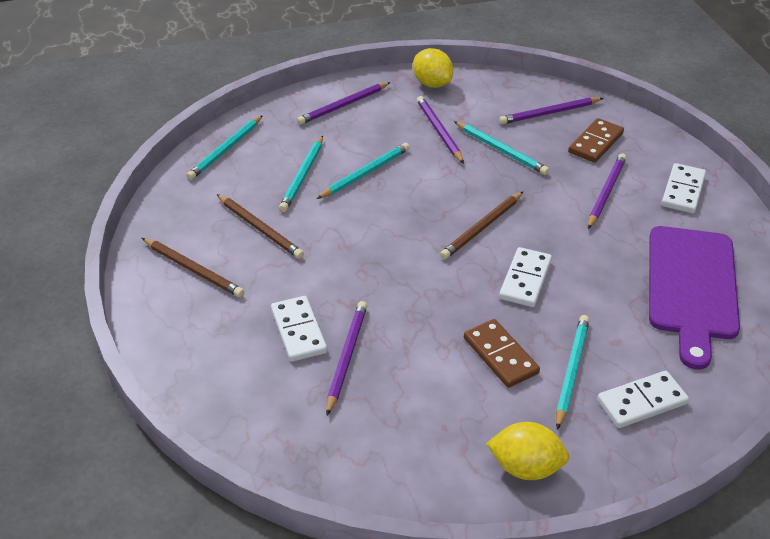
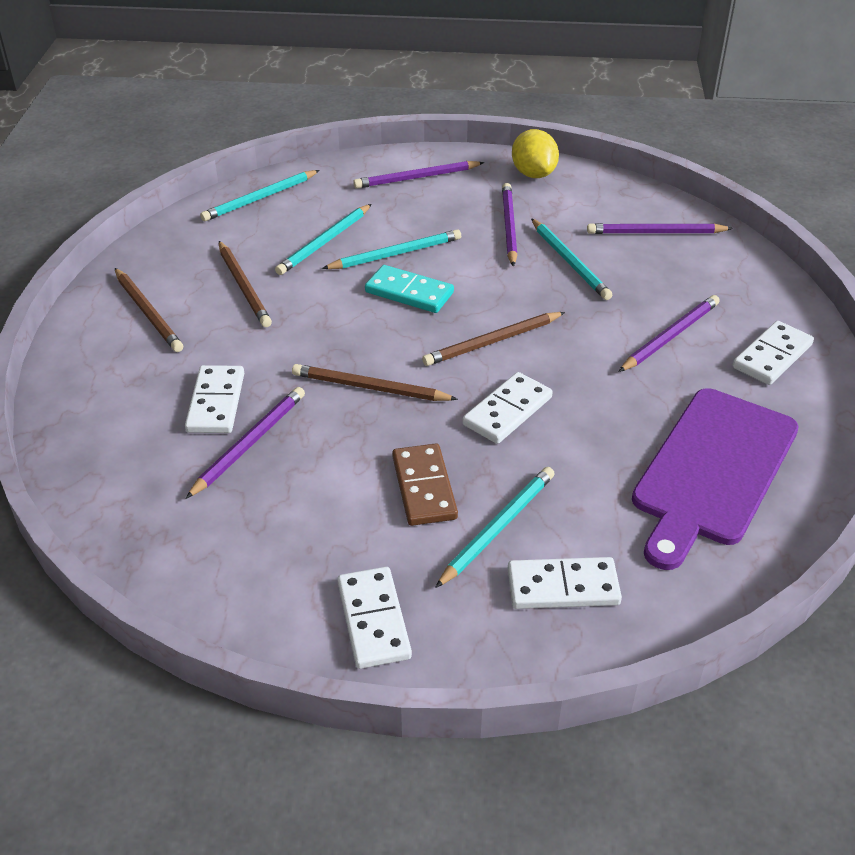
camera: 20 degrees right, 0 degrees up
(395, 203) = (409, 292): none -> turquoise domino
(412, 287) = (370, 388): none -> brown pencil
(525, 467) = (374, 620): yellow lemon -> white domino
(595, 143) = (692, 277): brown domino -> none

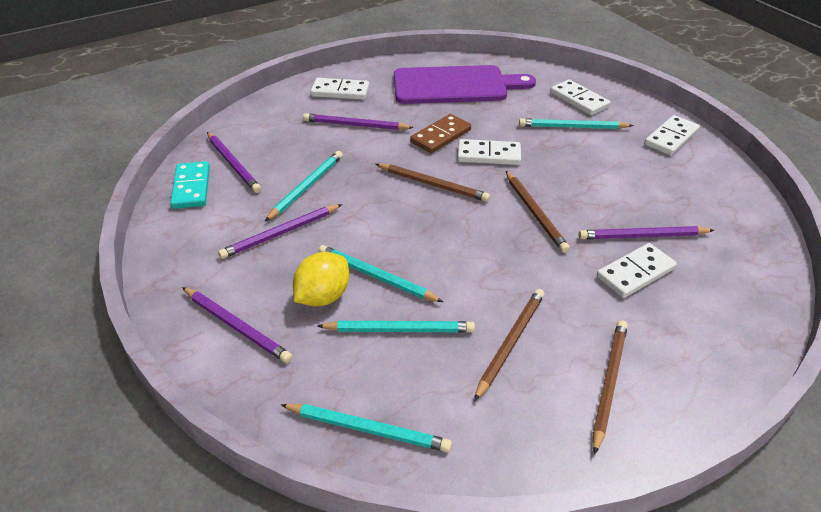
camera: 125 degrees left, 0 degrees up
(409, 292) = (419, 244): turquoise domino -> turquoise domino (191, 187)
(424, 487) = (580, 158): brown domino -> brown domino (440, 136)
(533, 174) = (178, 254): yellow lemon -> yellow lemon (323, 296)

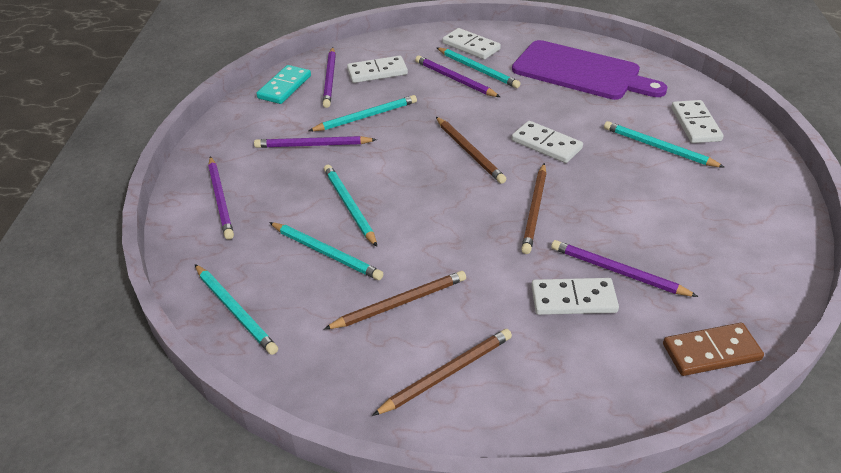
camera: 35 degrees right, 0 degrees up
(323, 296) = (297, 204): yellow lemon -> none
(367, 110) = (478, 69): none -> turquoise pencil
(440, 136) = (519, 113): brown domino -> brown domino (711, 352)
(671, 138) = (758, 194): white domino -> white domino (377, 72)

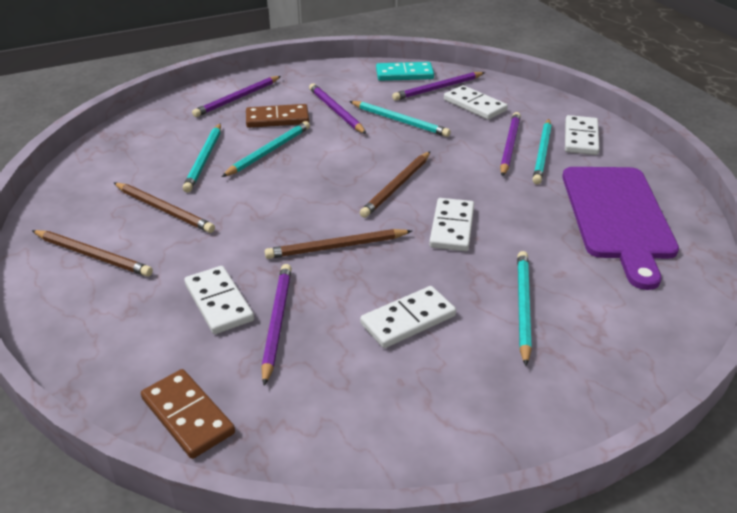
camera: 60 degrees right, 5 degrees down
(235, 310) = (120, 144): turquoise pencil -> none
(291, 184) = (277, 119): none -> brown domino
(695, 124) = (605, 328): white domino -> white domino (408, 320)

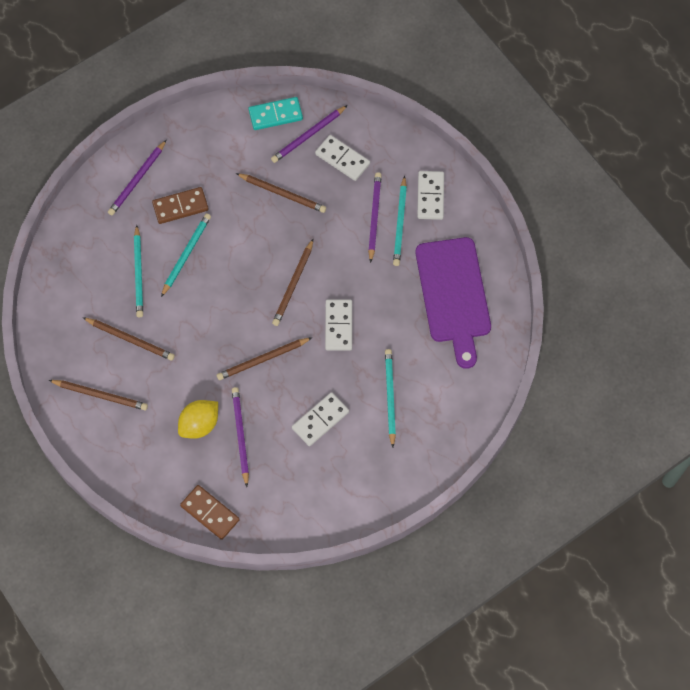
camera: 10 degrees left, 30 degrees up
(219, 302) = (199, 424): white domino -> yellow lemon
(336, 111) = (227, 187): purple pencil -> none
(400, 121) = (282, 193): turquoise pencil -> brown pencil

